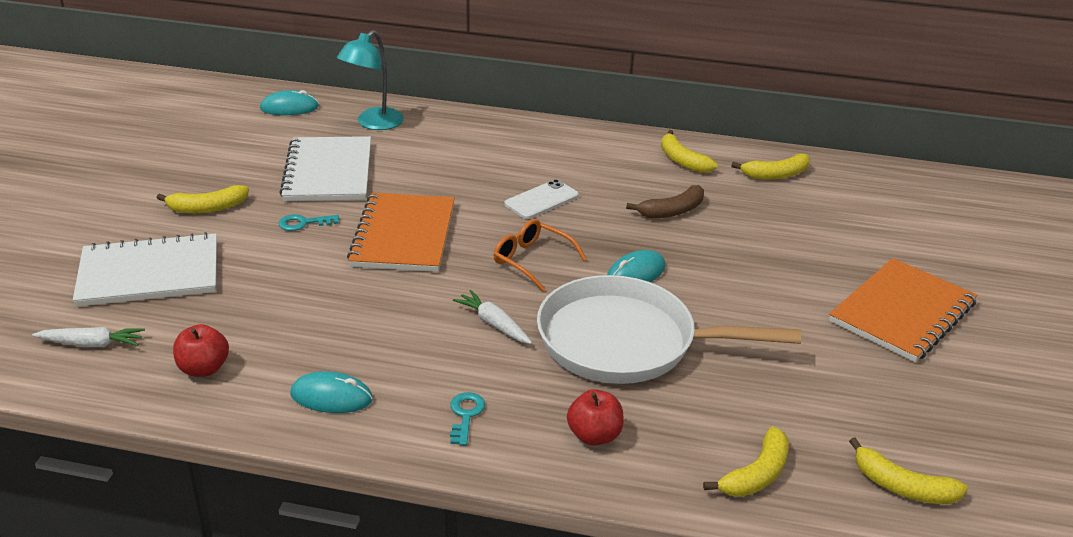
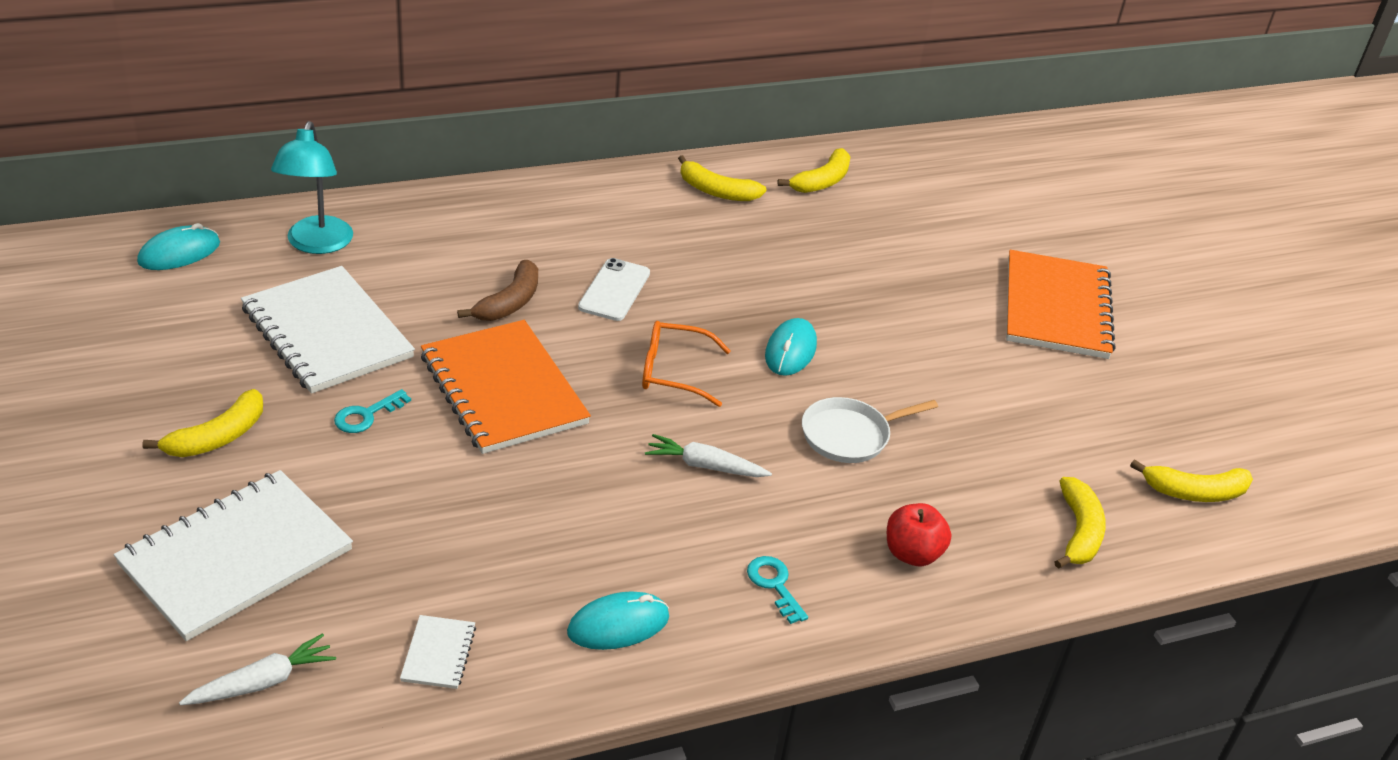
camera: 35 degrees left, 5 degrees up
(204, 369) = (438, 653): red apple -> white notebook
(625, 341) = (849, 435): white pan -> white pan, size x0.49
(672, 211) = (760, 260): brown banana -> brown banana (509, 302)

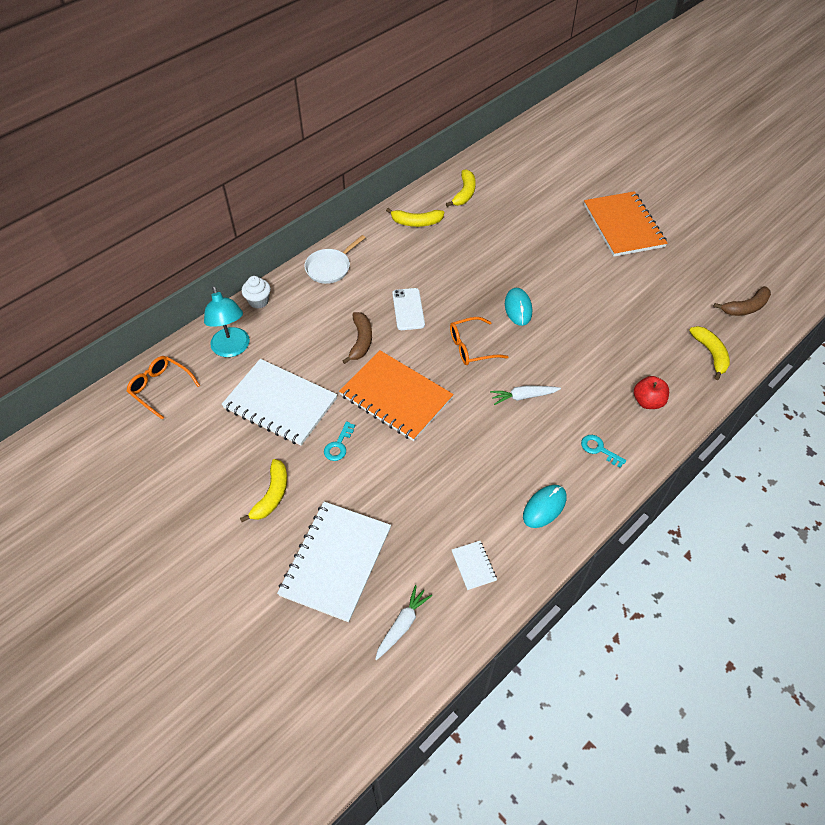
camera: 20 degrees left, 15 degrees up
(179, 253) = (160, 388): turquoise mouse -> orange glasses
(402, 203) = (258, 301): none -> white cupcake
(849, 435) = (577, 346): white pan -> white pan (330, 267)
(1194, 492) = (745, 307): yellow banana -> brown banana

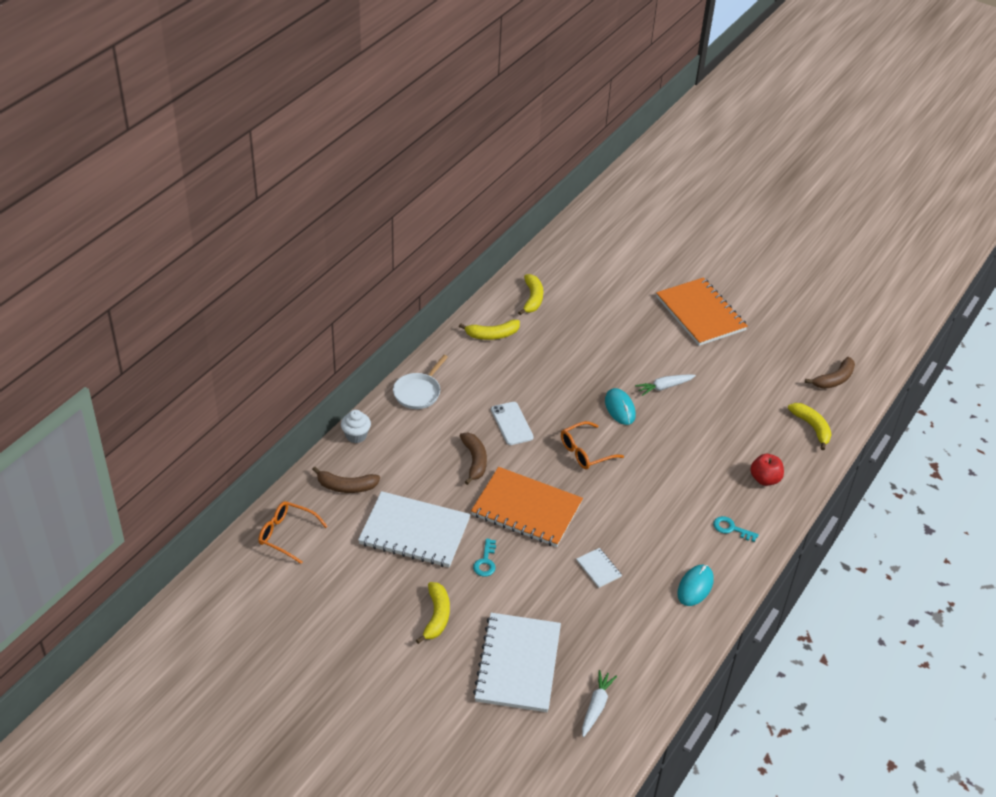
camera: 15 degrees left, 10 degrees down
(232, 349) = (346, 486): turquoise lamp -> brown banana
(473, 565) = (645, 647): white notebook -> white notebook (598, 568)
(523, 396) = (648, 491): white carrot -> white carrot (664, 387)

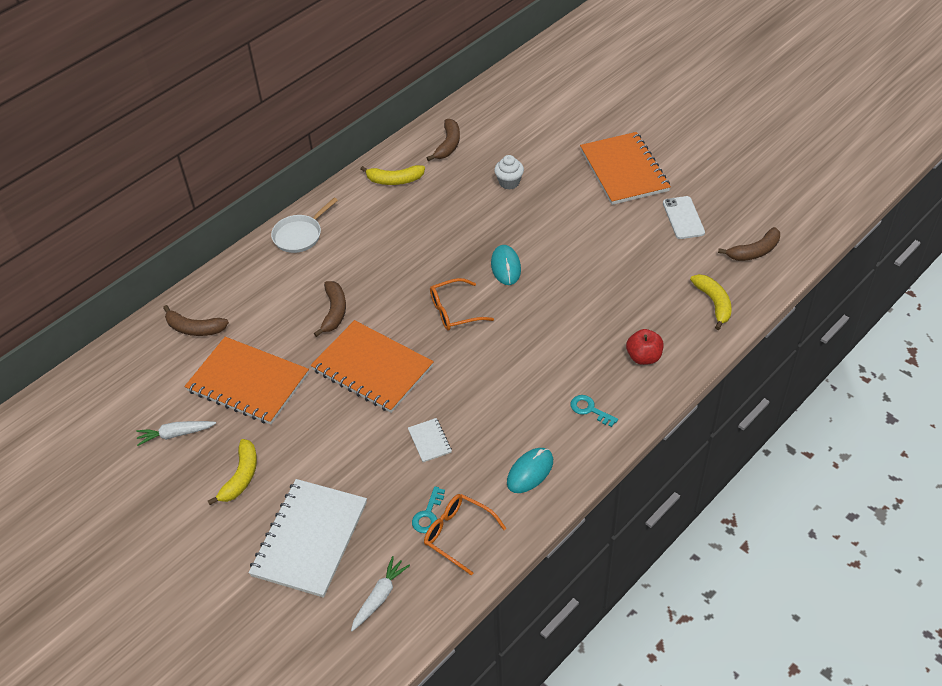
camera: 15 degrees right, 5 degrees up
(287, 535) = (118, 374): orange glasses -> orange glasses (458, 534)
(356, 436) = (222, 276): white cupcake -> white cupcake (509, 182)
(414, 532) = (248, 382): white notebook -> orange notebook
(485, 561) = (311, 422): turquoise key -> turquoise key (428, 514)
(511, 423) = (385, 275): white phone -> white phone (683, 218)
(532, 299) = (448, 145): yellow banana -> brown banana
(664, 387) = (561, 247): white carrot -> white carrot (176, 434)

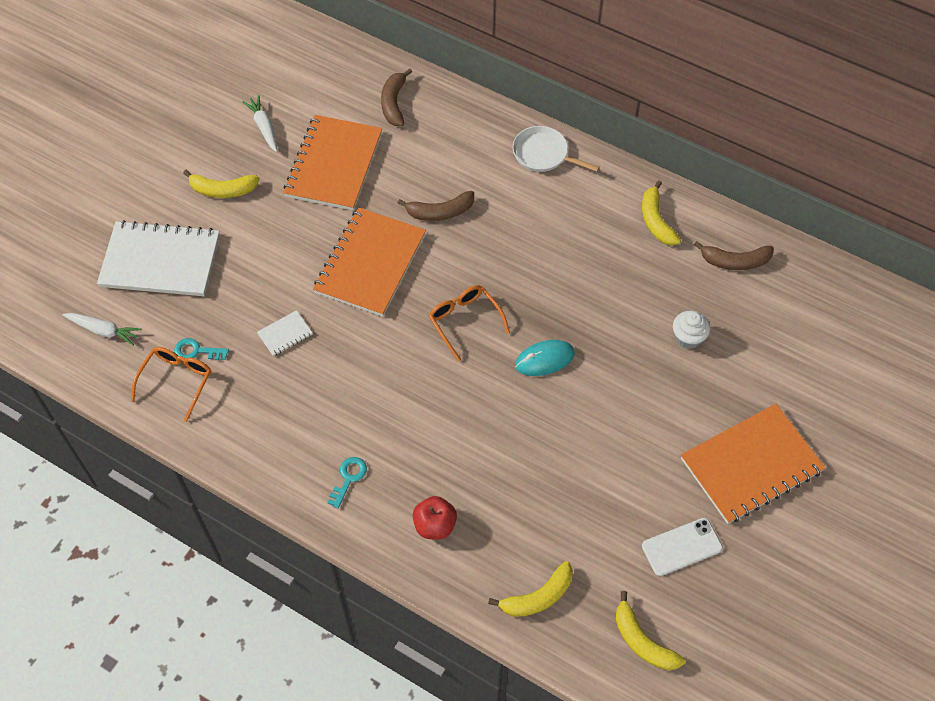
camera: 75 degrees right, 10 degrees up
(530, 472) = (258, 432): turquoise mouse -> none
(754, 251) = (642, 641): brown banana -> yellow banana

